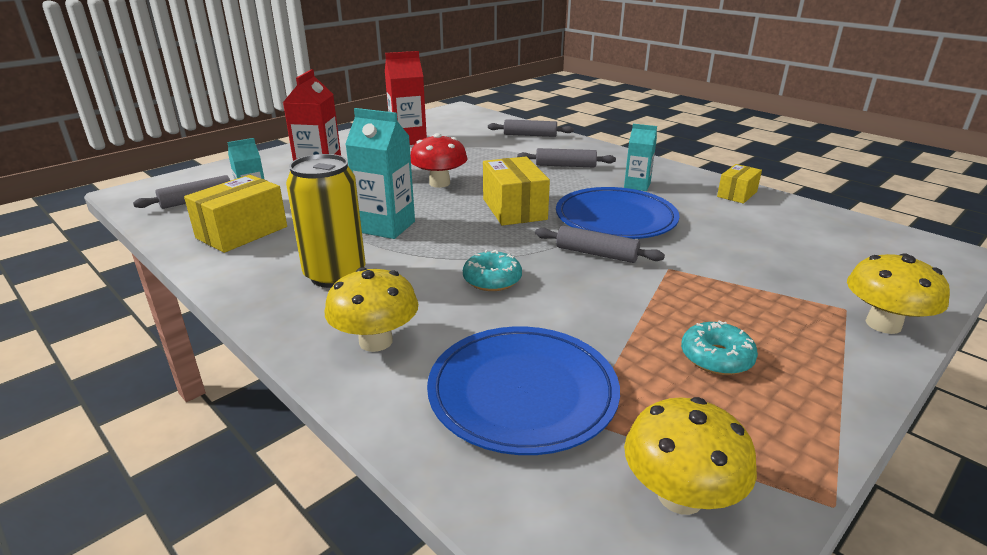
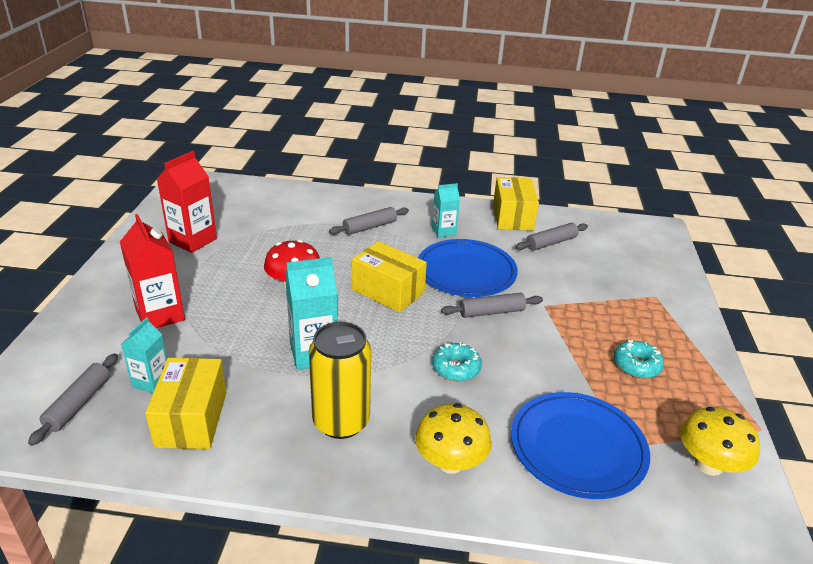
camera: 40 degrees left, 5 degrees up
(530, 135) = (298, 198): grey rolling pin -> grey rolling pin (551, 243)
(737, 194) = (512, 217): yellow box -> yellow box, size x1.67
(883, 324) = (679, 300): yellow mushroom -> none

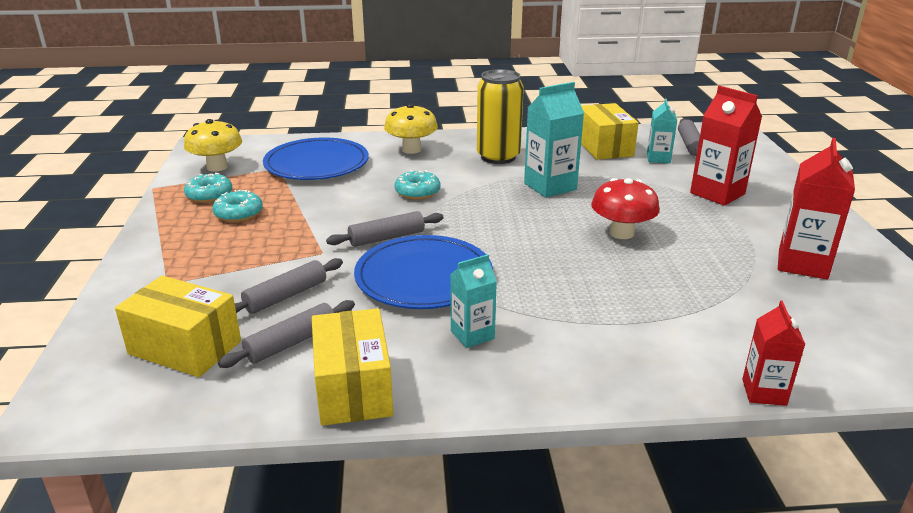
camera: 170 degrees right, 5 degrees down
(311, 187) = (764, 392): none -> red carton
(370, 227) = (592, 323): grey rolling pin -> grey rolling pin (286, 296)
(388, 291) = (512, 242): yellow box -> yellow box (185, 347)
(684, 402) = (209, 195): none -> turquoise donut

